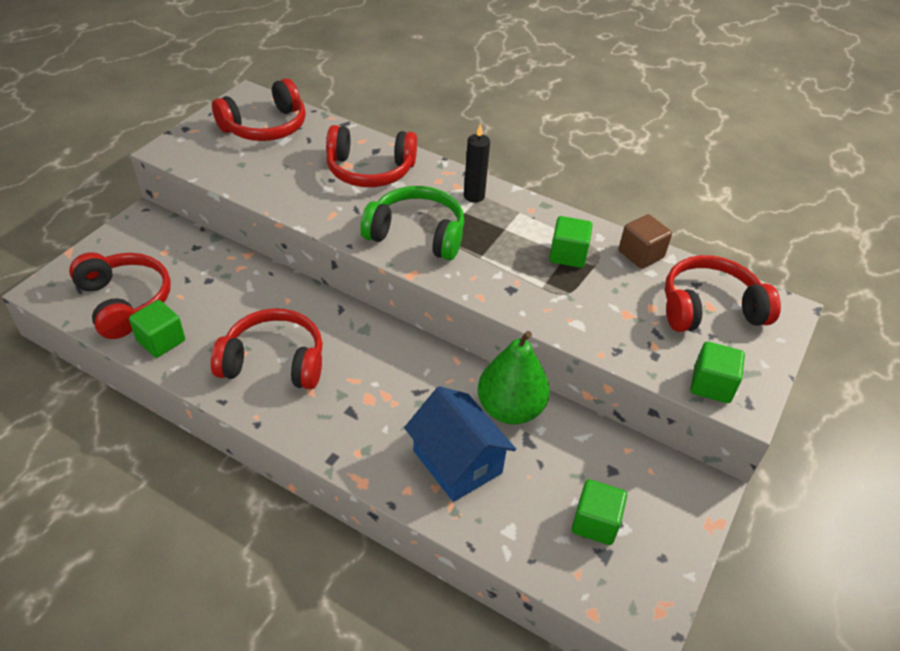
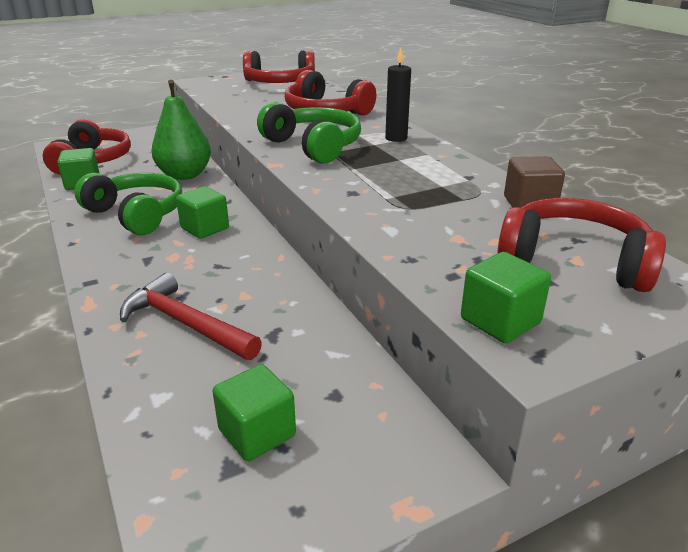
camera: 35 degrees right, 15 degrees down
(274, 362) = (136, 214): red headphones -> green headphones
(457, 461) = (185, 323): blue house -> red hammer
(510, 409) = (286, 305): green pear -> green pear (184, 175)
(568, 255) = (442, 186): green cube -> green cube (205, 228)

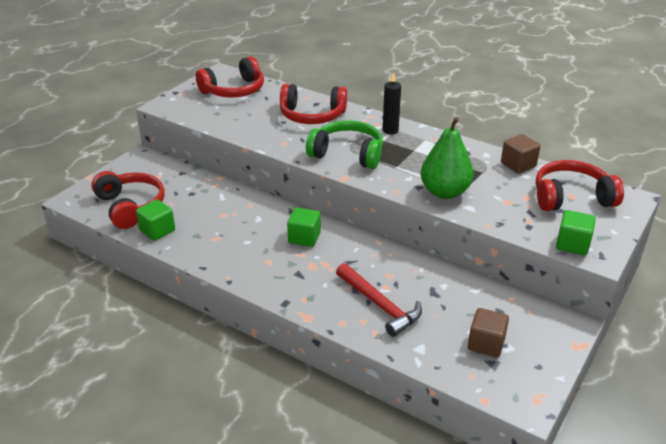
camera: 30 degrees left, 5 degrees up
(136, 214) = (241, 243): green headphones -> none
(184, 175) = (227, 197): green pear -> green pear (444, 192)
(185, 323) = (380, 305): red hammer -> red hammer turned 135 degrees counterclockwise
(257, 433) = (486, 344): green cube -> brown cube

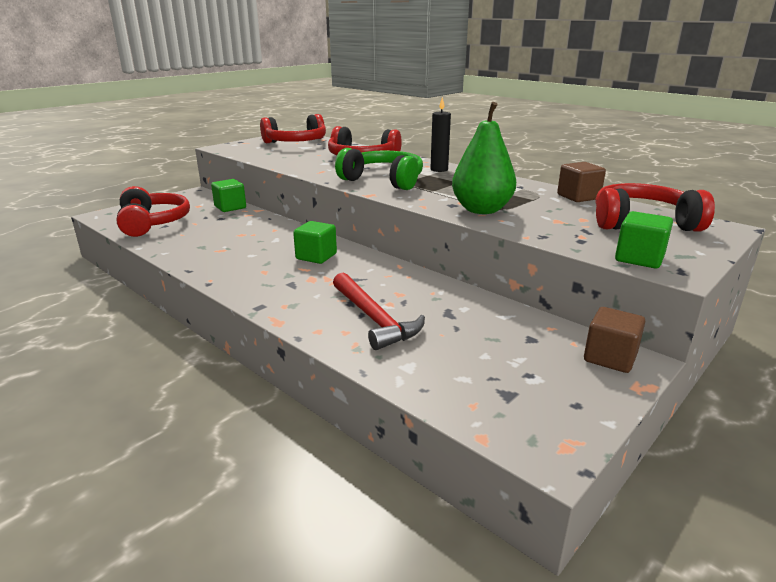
camera: 10 degrees right, 10 degrees down
(157, 230) = (164, 240): green cube -> green cube (230, 207)
(486, 344) = (503, 371): brown cube -> brown cube (610, 357)

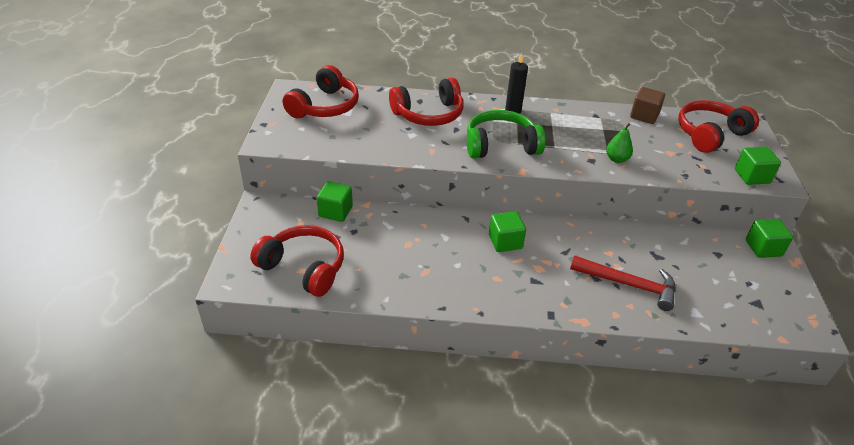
camera: 40 degrees left, 15 degrees up
(481, 210) = (616, 159): green pear -> green pear, size x0.52
(610, 357) = (763, 248): brown cube -> green cube

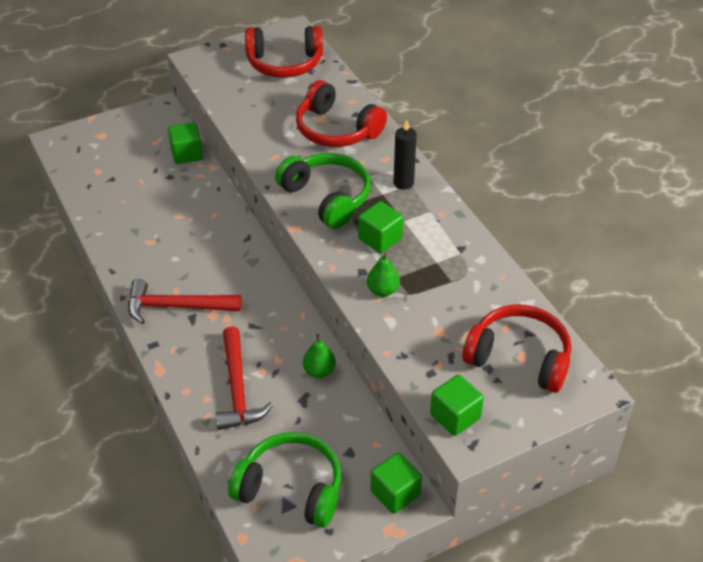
camera: 60 degrees right, 5 degrees up
(304, 268) = (101, 170): red headphones -> none
(505, 242) = (233, 277): green cube -> green cube (380, 239)
(516, 284) = (176, 306): none -> red hammer
(633, 237) = (319, 371): none -> green pear
(644, 116) = (503, 288): brown cube -> none
(742, 295) = (291, 488): none -> green headphones

